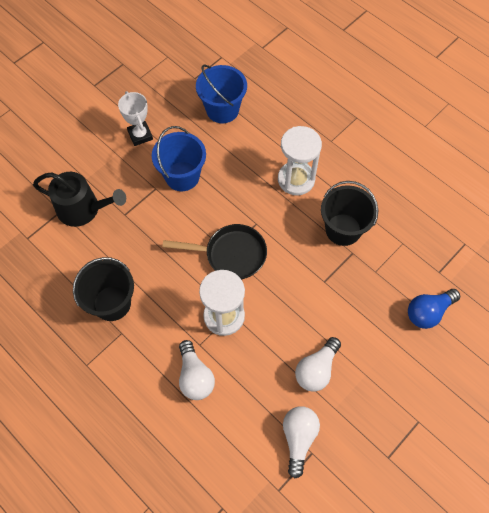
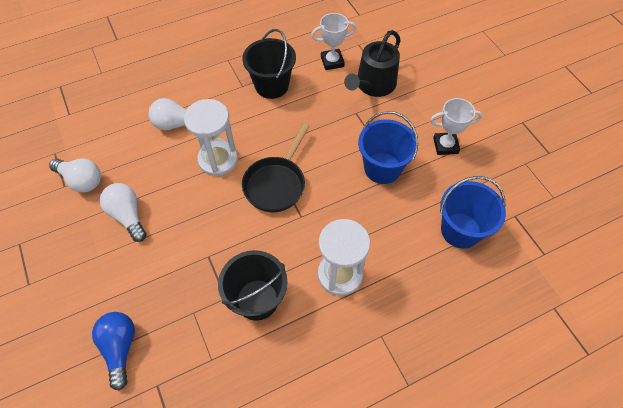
camera: 110 degrees right, 5 degrees down
(60, 256) = (332, 62): none -> white trophy

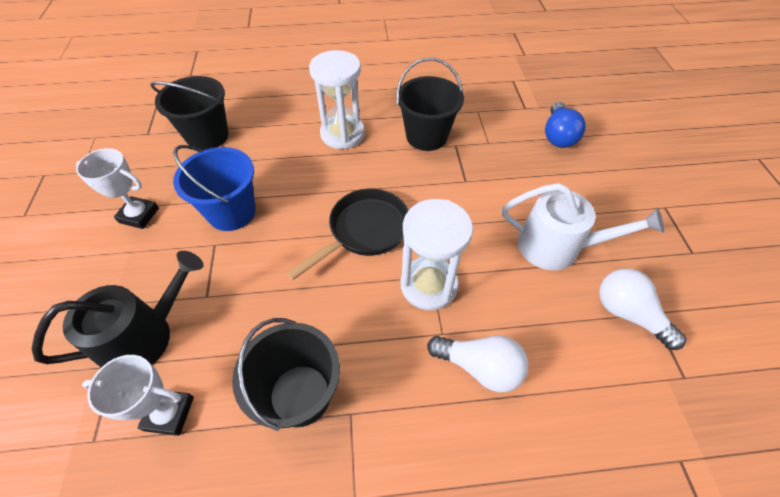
camera: 160 degrees left, 5 degrees down
(128, 215) = (556, 246): white light bulb -> white watering can
(460, 230) = (207, 136): blue bucket -> black bucket

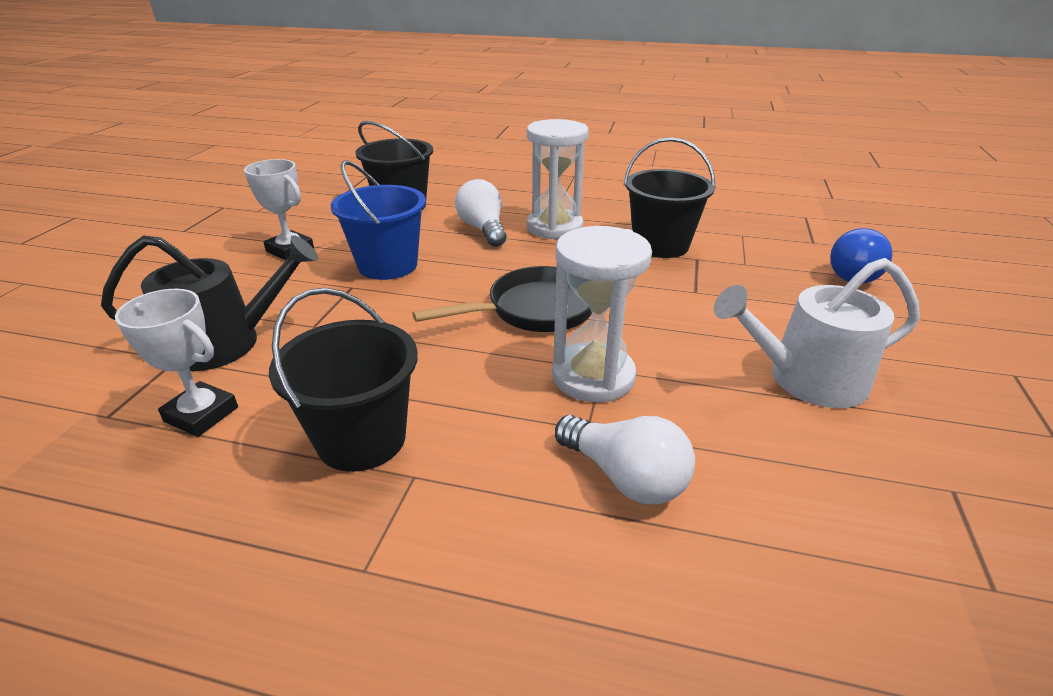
camera: 20 degrees right, 20 degrees down
(556, 246) = (807, 379): white watering can -> white watering can turned 135 degrees clockwise
(628, 313) = (905, 479): white light bulb -> white light bulb (483, 229)

